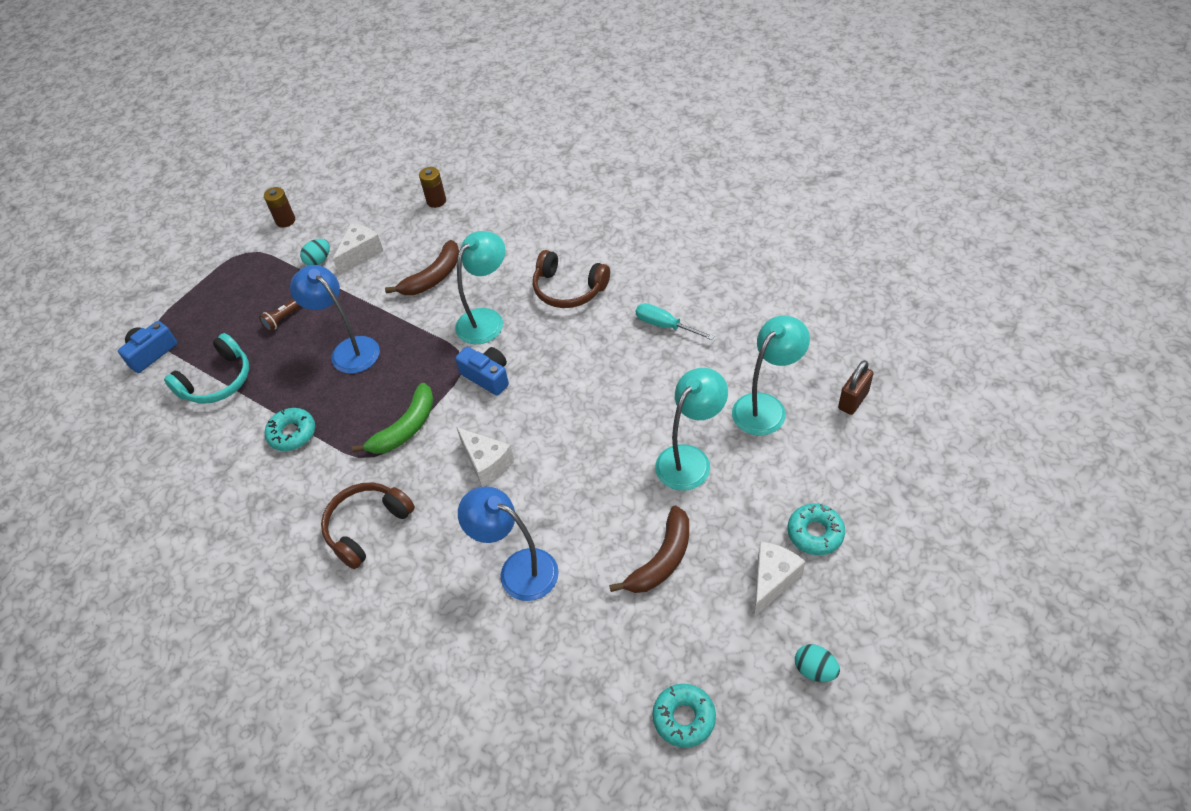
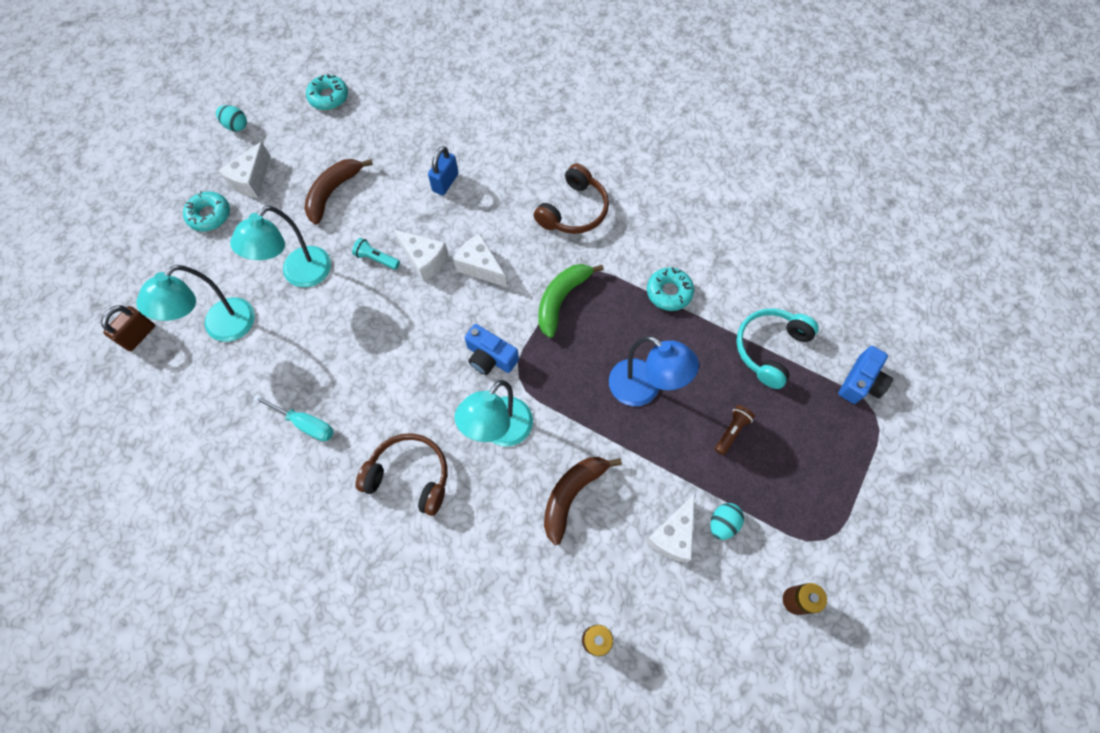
camera: 170 degrees right, 15 degrees up
(518, 569) = (445, 182): blue lamp -> blue padlock
(548, 472) = (424, 260): none -> white cheese
(603, 475) = (376, 259): none -> turquoise flashlight

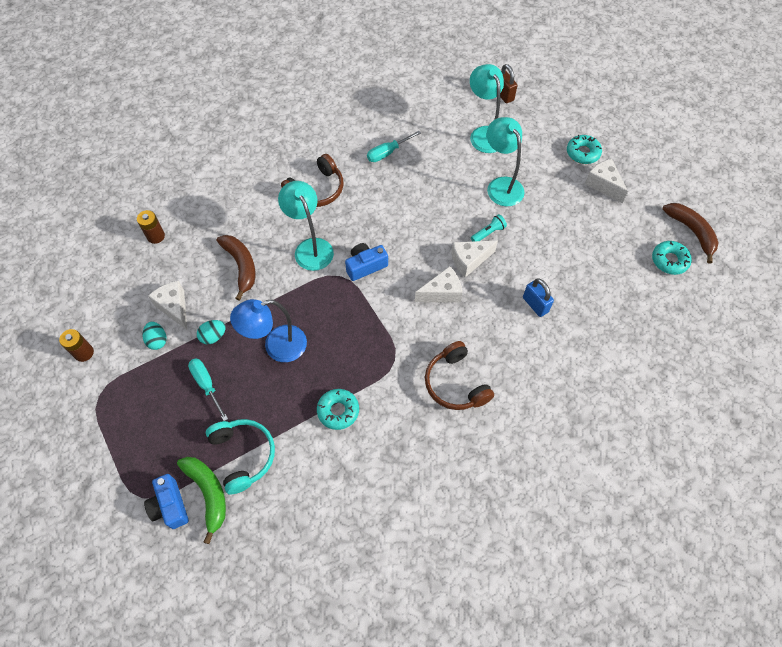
camera: 120 degrees right, 5 degrees down
(236, 126) = (664, 192): turquoise egg -> turquoise egg (213, 336)
(333, 192) = (565, 229): brown banana -> brown banana (692, 232)
(561, 299) = (381, 332): green banana -> green banana (208, 494)
(731, 431) = (207, 385): brown flashlight -> turquoise screwdriver

